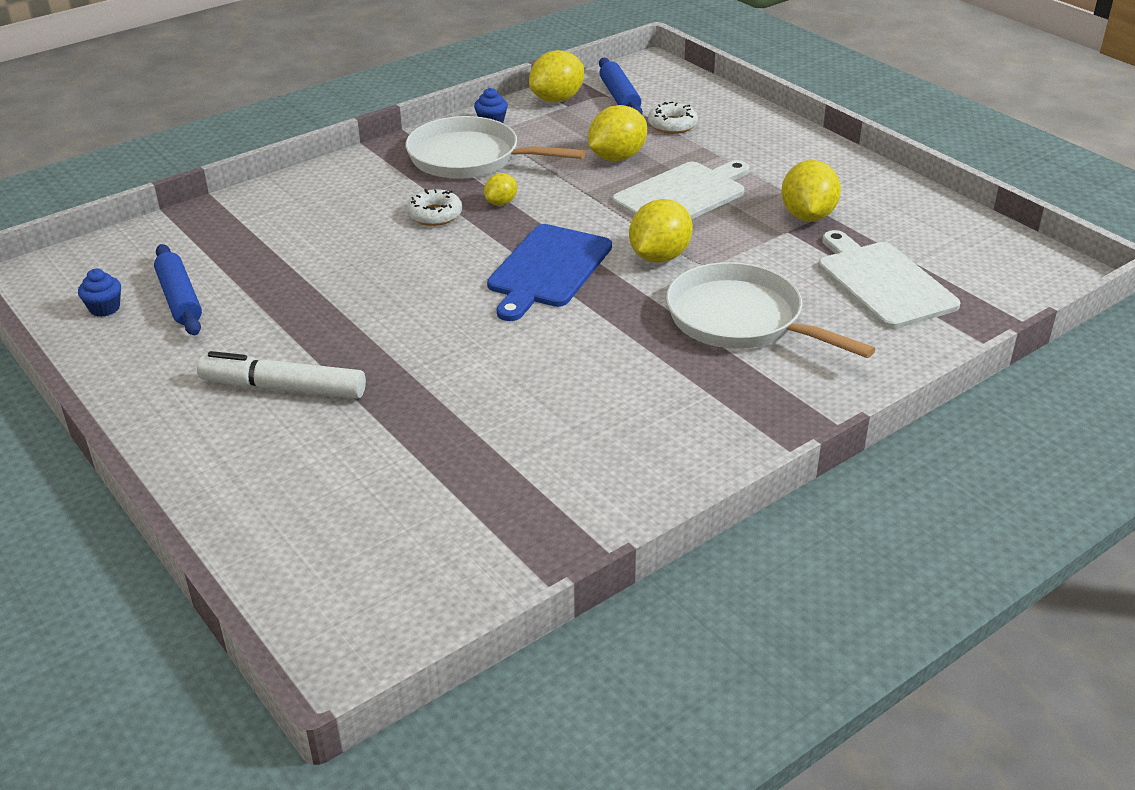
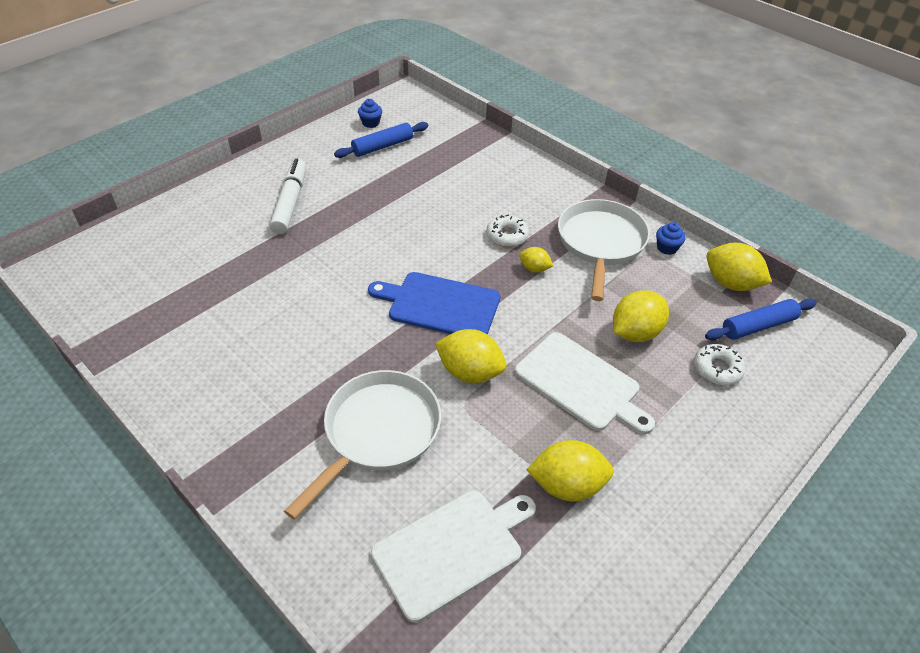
camera: 80 degrees right, 10 degrees up
(617, 157) = (635, 332): yellow lemon -> yellow lemon turned 75 degrees counterclockwise

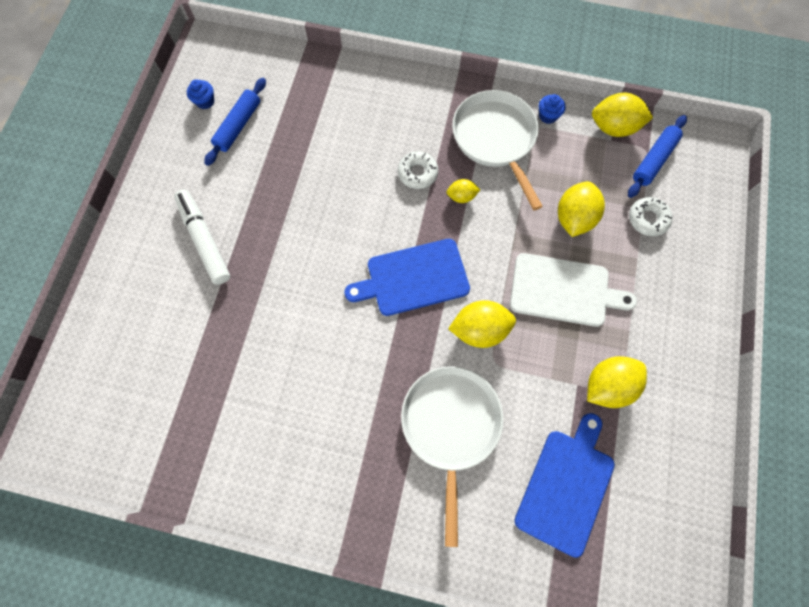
camera: 30 degrees left, 25 degrees up
(452, 550) = (566, 486): white cutting board -> blue cutting board

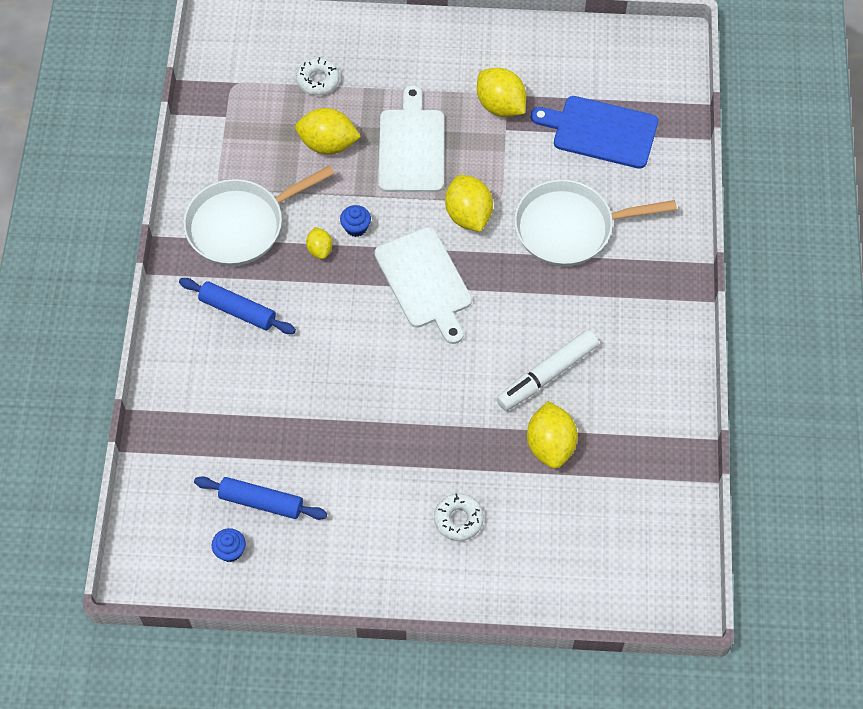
camera: 100 degrees left, 10 degrees down
(204, 240) = (420, 500): white marker -> white marker (547, 375)
(413, 278) = (425, 282): blue cutting board -> white cutting board
(417, 173) = (297, 296): white donut -> white donut (458, 519)
(548, 116) = (202, 177): blue cupcake -> blue cupcake (356, 227)
(613, 127) = (209, 115): yellow lemon -> yellow lemon (550, 445)
(653, 160) = (246, 77): blue rolling pin -> blue rolling pin (237, 311)

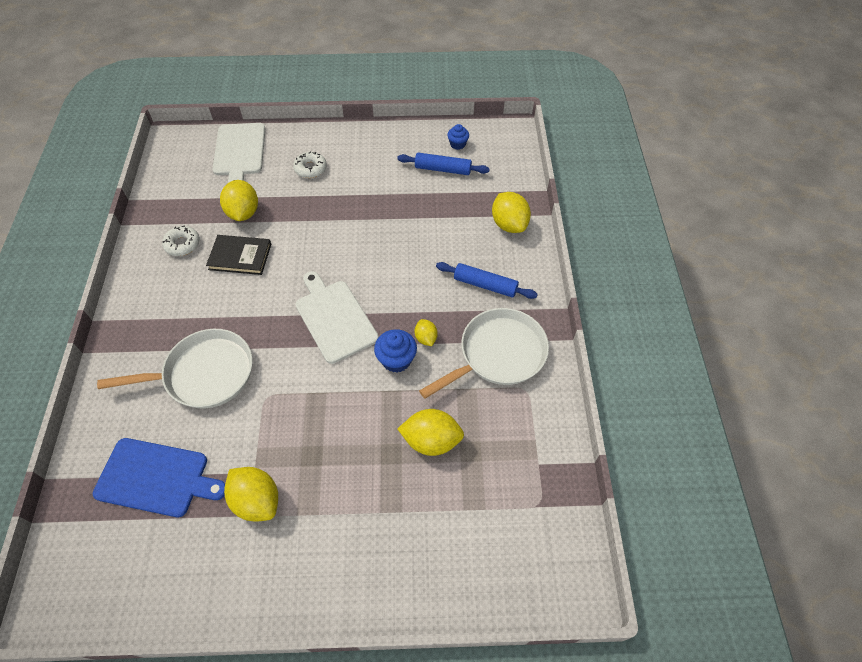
camera: 175 degrees right, 5 degrees down
(318, 80) = (451, 516): white donut -> white donut (182, 244)
(356, 227) = (396, 360): blue cupcake -> blue cupcake, size x1.52
(411, 147) = (349, 444): white cutting board -> white cutting board (239, 152)
(468, 215) = (295, 379): yellow lemon -> yellow lemon (509, 224)
(547, 375) = (240, 257): white marker -> black book

